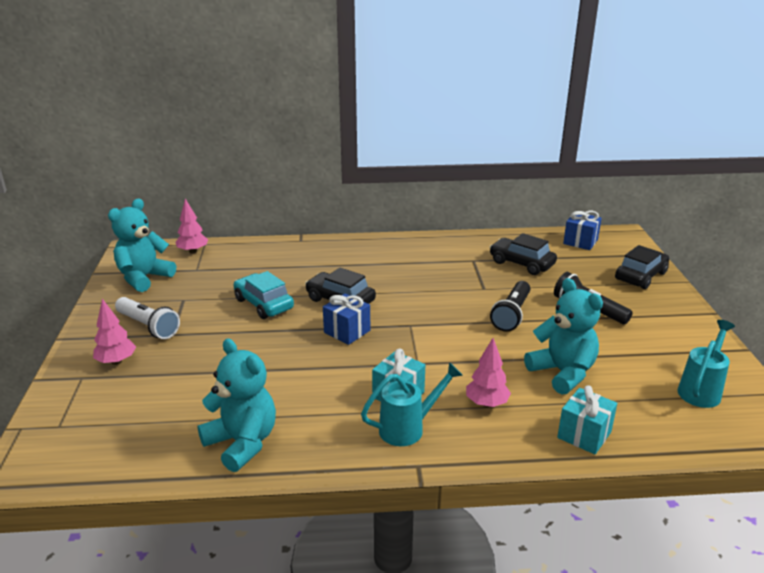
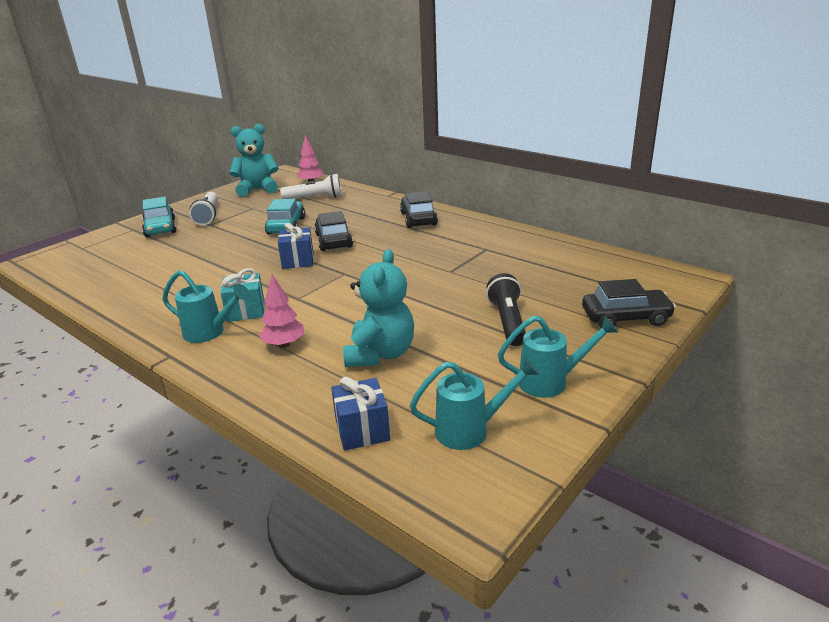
camera: 45 degrees right, 0 degrees up
(116, 361) = (160, 228): pink tree -> turquoise car
(232, 266) = (315, 198): none -> white flashlight
(242, 443) = (124, 294): turquoise teddy bear -> none
(512, 314) = (432, 297): black flashlight -> none
(521, 263) = (524, 265): black car -> black car (418, 219)
(580, 242) = (623, 268): blue gift -> blue gift (362, 430)
(584, 435) = (301, 401): turquoise gift -> none
(681, 337) = (551, 382): none -> turquoise watering can

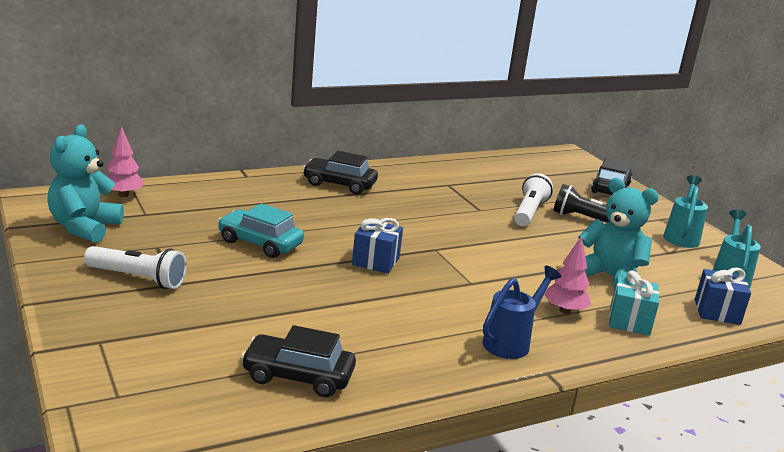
camera: 70 degrees left, 5 degrees down
(160, 228) = (131, 319): turquoise car -> none
(210, 333) = (511, 341): turquoise watering can -> blue watering can
(246, 311) = (477, 314): turquoise gift -> turquoise gift (629, 321)
(315, 198) = (187, 207): white flashlight -> white flashlight (529, 212)
(333, 241) = (343, 232): black car -> black car (298, 376)

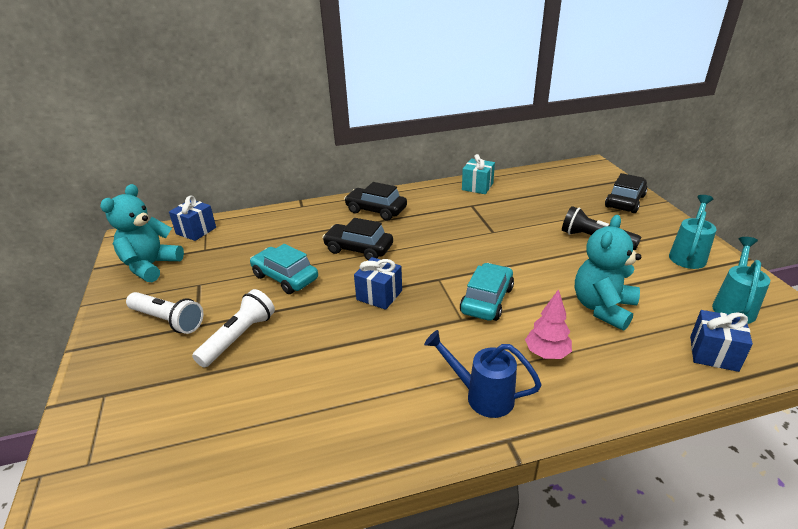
camera: 15 degrees right, 10 degrees up
(123, 195) = (196, 231): pink tree -> blue gift
(298, 376) = (258, 441): black car -> black car (358, 249)
(492, 268) = (487, 300): none -> turquoise car
(511, 341) = (481, 396): blue watering can -> blue watering can turned 120 degrees counterclockwise
(529, 212) = (539, 232): white flashlight -> white flashlight (238, 337)
(609, 276) = (603, 308): turquoise teddy bear -> turquoise teddy bear turned 105 degrees counterclockwise
(629, 321) = (613, 367): turquoise gift -> turquoise gift (477, 186)

